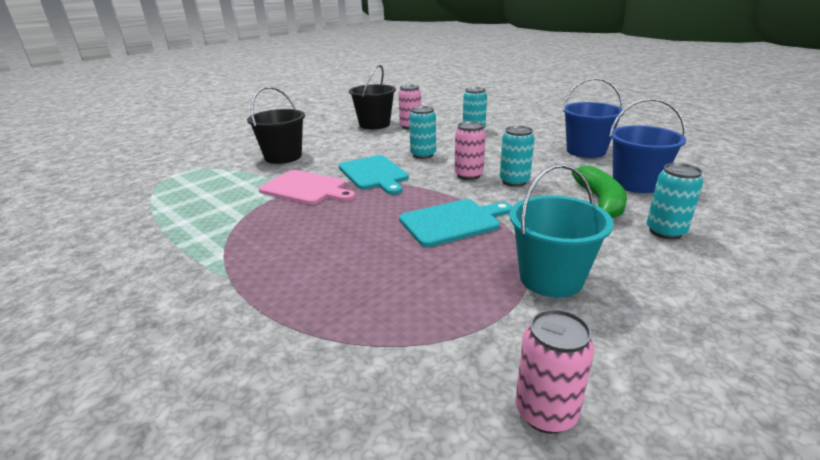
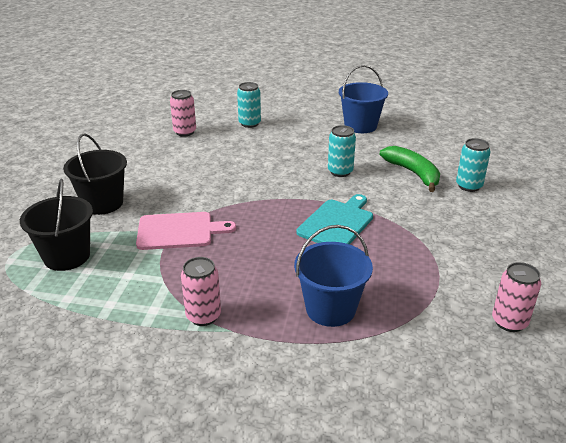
camera: 35 degrees left, 5 degrees up
(374, 124) = (144, 138): black bucket -> black bucket (66, 256)
(374, 174) = (220, 197): turquoise cutting board -> none
(423, 155) = (238, 164): turquoise can -> none
(468, 175) = (300, 175): pink can -> pink can (203, 316)
(551, 278) = (440, 244): turquoise bucket -> none
(636, 183) = (420, 150): blue bucket -> blue bucket (330, 309)

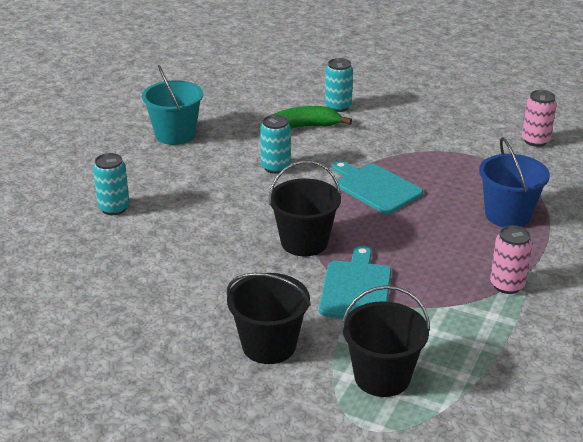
camera: 75 degrees left, 0 degrees up
(179, 231) = (356, 288): pink cutting board -> turquoise cutting board
(185, 132) = (103, 263): pink can -> none
(236, 199) = (304, 242): none -> black bucket
(360, 126) = (175, 134): blue bucket -> turquoise bucket

